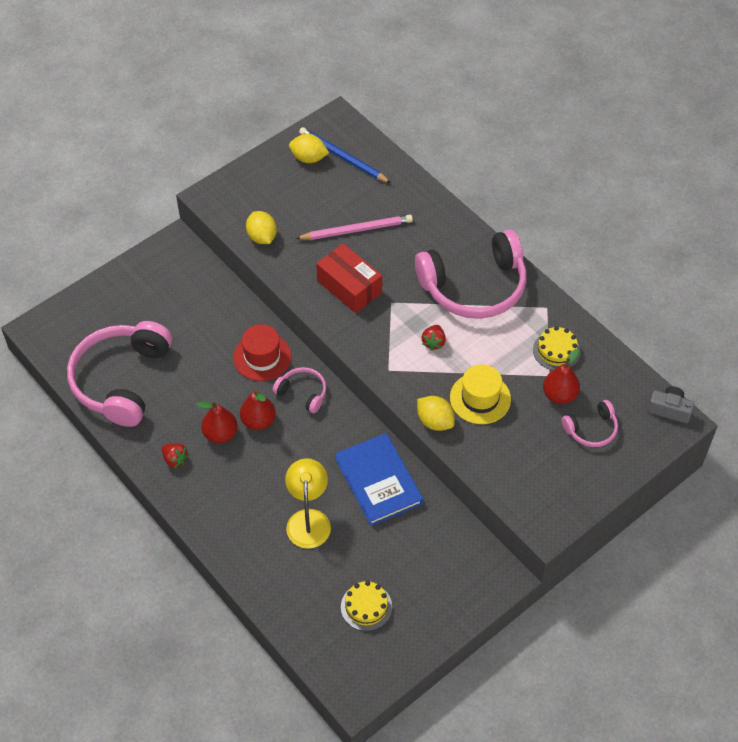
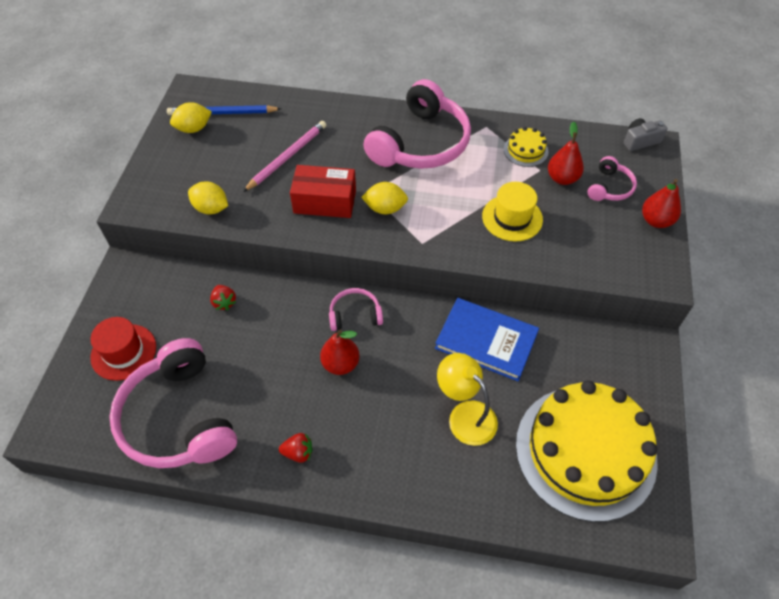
camera: 40 degrees left, 0 degrees up
(220, 434) = (318, 399): red pear -> red pear (656, 221)
(262, 357) = (292, 309): red hat -> red hat (123, 352)
(366, 607) = (585, 451): yellow cake -> yellow cake, size x2.49
(433, 342) = (434, 200): red strawberry -> red strawberry (224, 302)
(435, 421) = (499, 257): yellow lemon -> yellow lemon (385, 208)

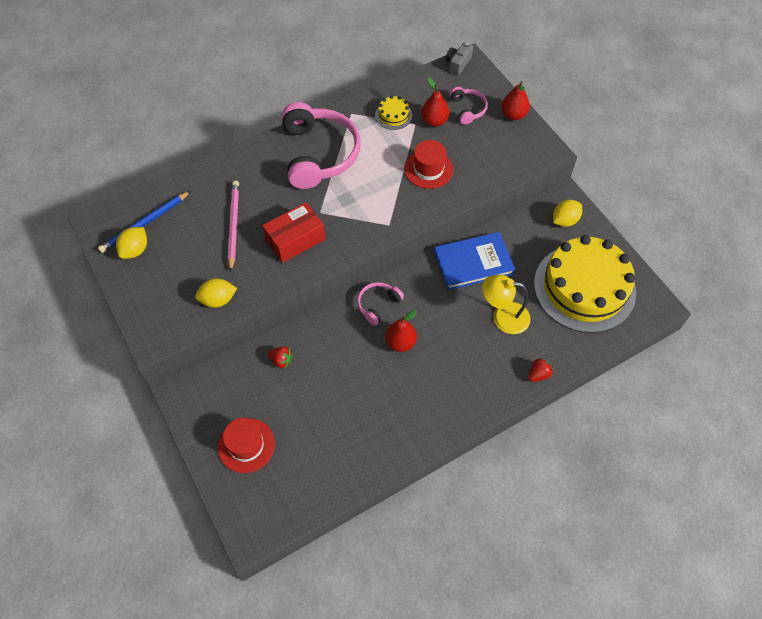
camera: 40 degrees left, 5 degrees up
(178, 418) = (332, 455): pink headphones -> none
(298, 452) = (429, 415): red strawberry -> red strawberry (538, 374)
(385, 208) = (341, 217): yellow lemon -> yellow lemon (564, 220)
(512, 218) = (428, 169): yellow hat -> red hat

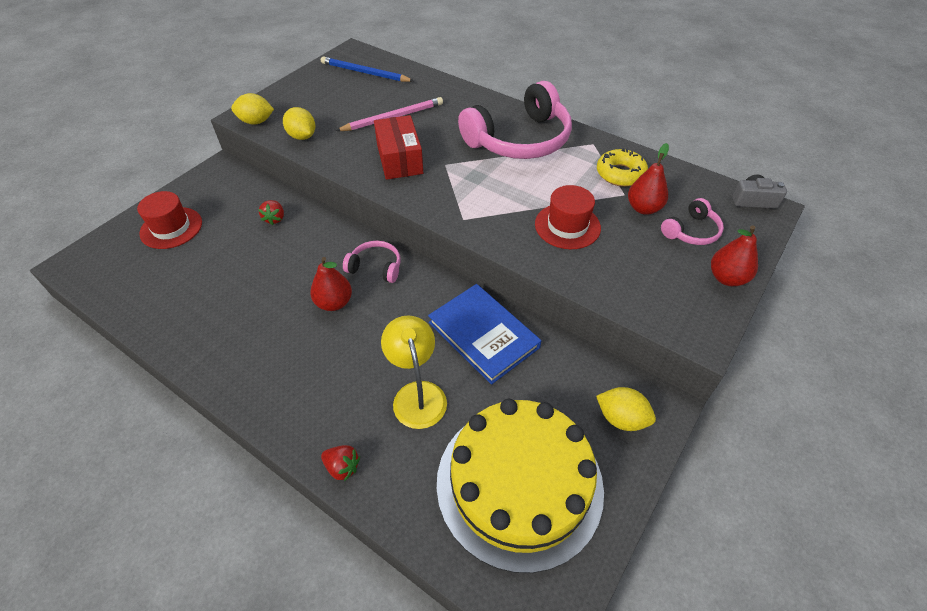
camera: 65 degrees right, 10 degrees down
(135, 250) = (334, 77): yellow lemon -> yellow lemon (256, 122)
(295, 239) = (399, 159): red box -> red box turned 45 degrees clockwise
(393, 115) = (620, 174): yellow cake -> yellow donut

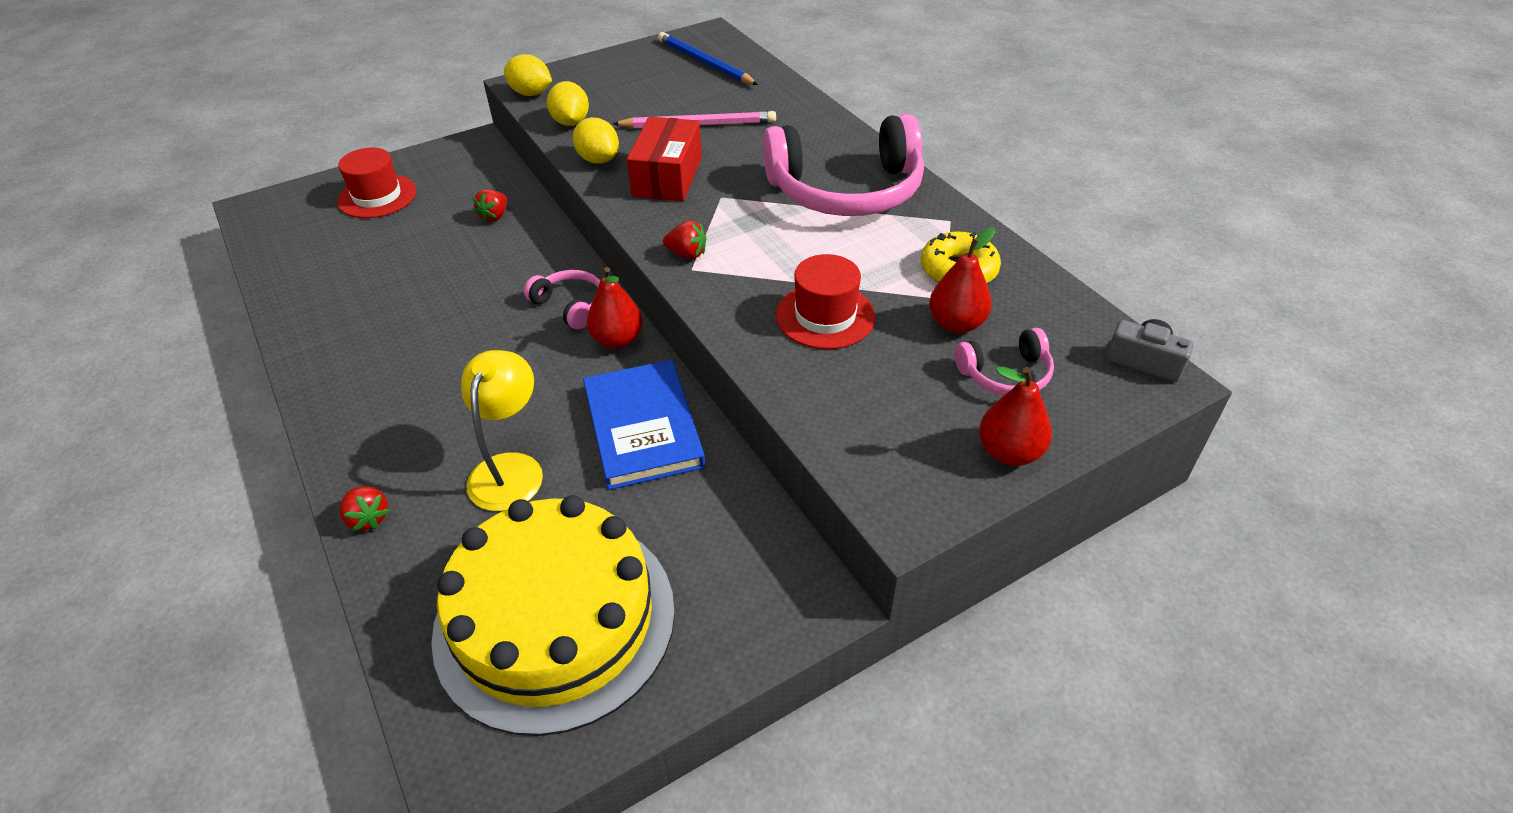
camera: 25 degrees right, 5 degrees down
(334, 303) = (492, 332): red pear -> red pear (617, 340)
(452, 209) = (687, 254): none -> red strawberry
(621, 418) = (748, 595): yellow lemon -> yellow lemon (598, 159)

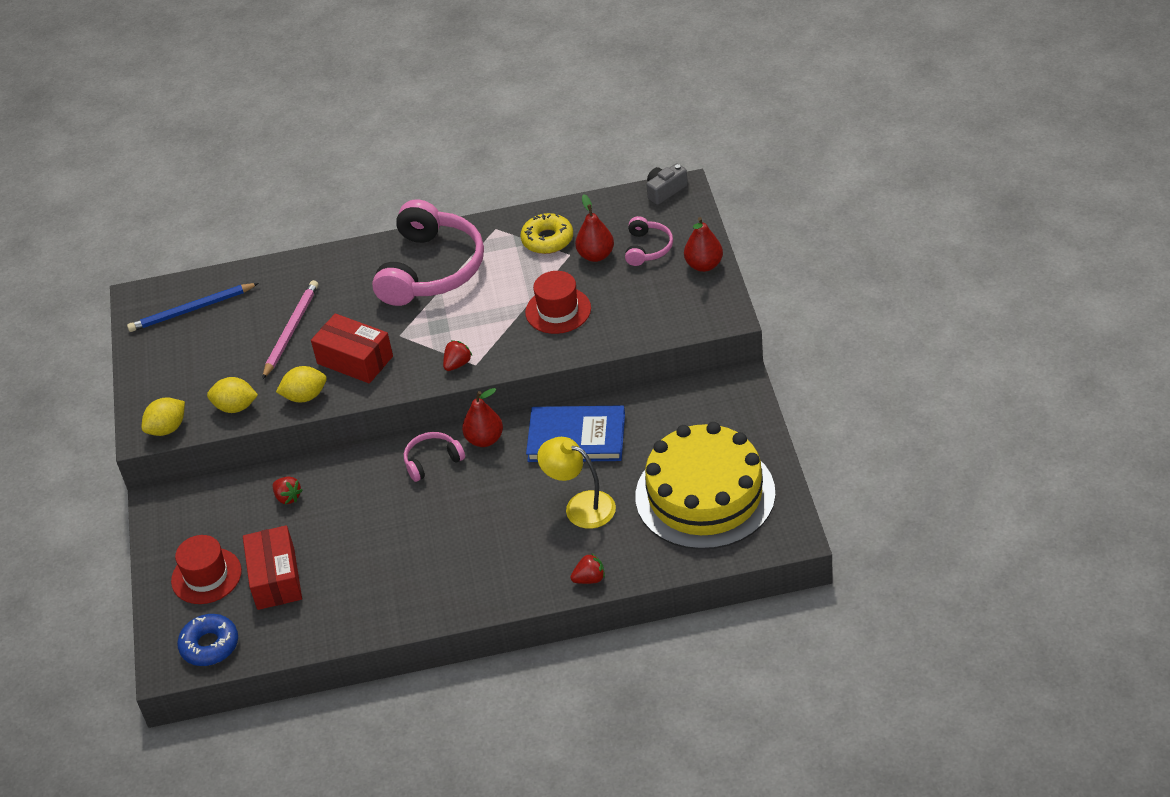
camera: 65 degrees left, 0 degrees up
(279, 224) = (210, 645): none -> blue donut
(373, 241) = (276, 578): none -> red box

